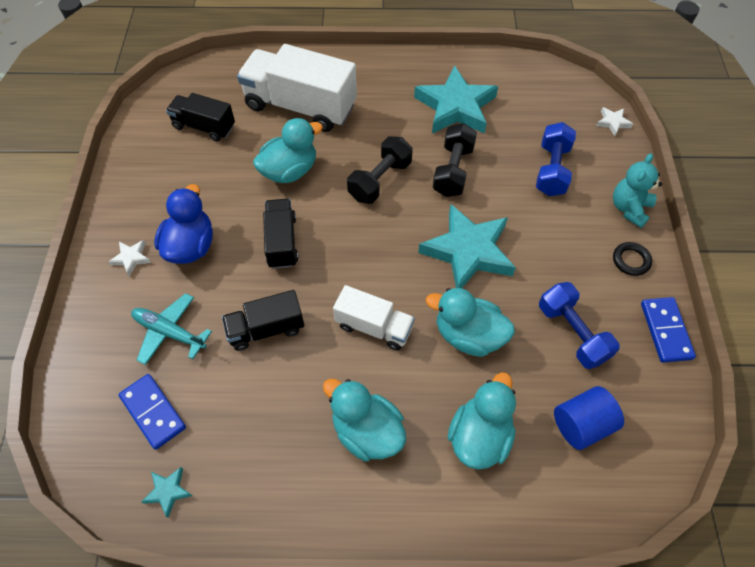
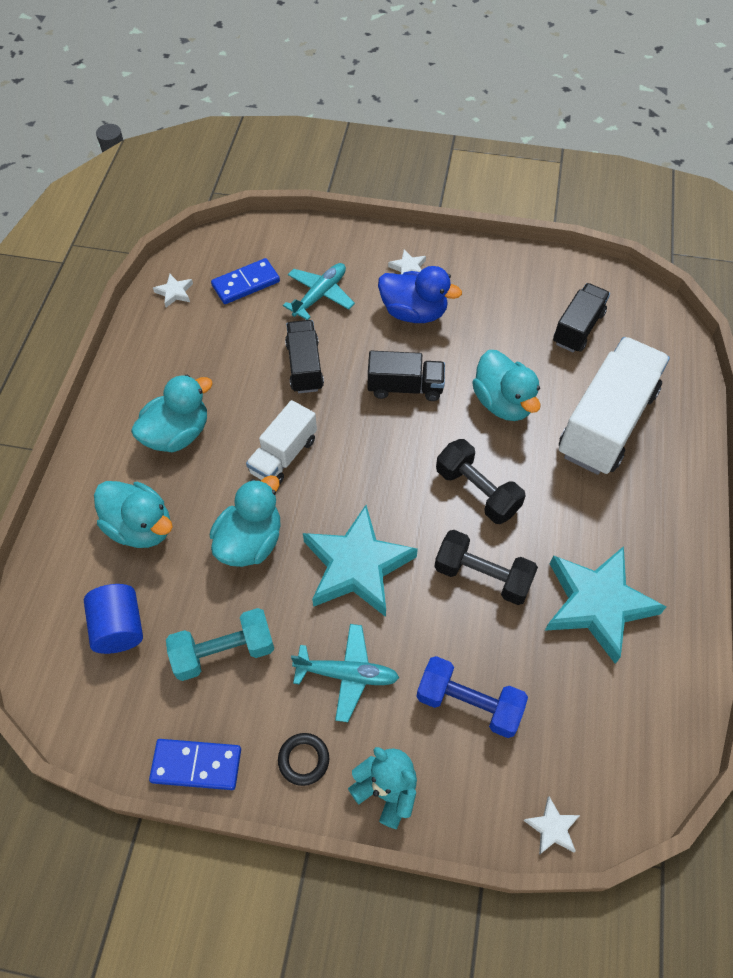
camera: 100 degrees right, 0 degrees up
(168, 491) = (174, 292): turquoise star -> white star
(558, 244) = (347, 674): none -> turquoise plane
(572, 333) = (223, 651): blue dumbbell -> turquoise dumbbell

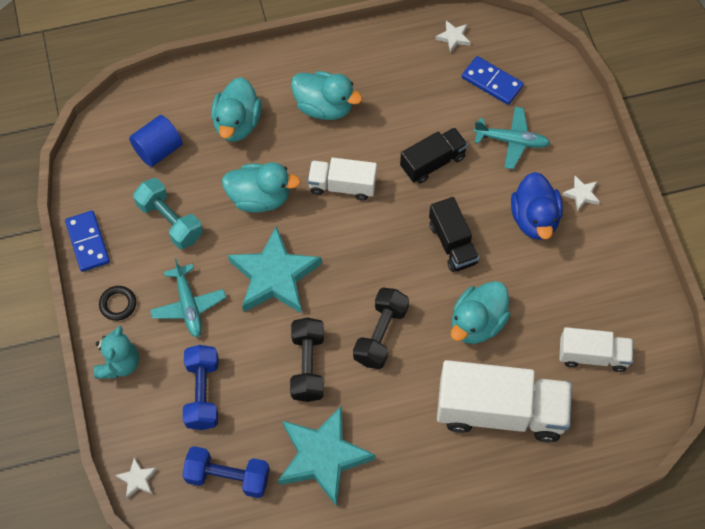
camera: 65 degrees right, 5 degrees up
(578, 328) = (593, 355): black truck -> white truck
(586, 716) = (228, 477): none -> blue dumbbell

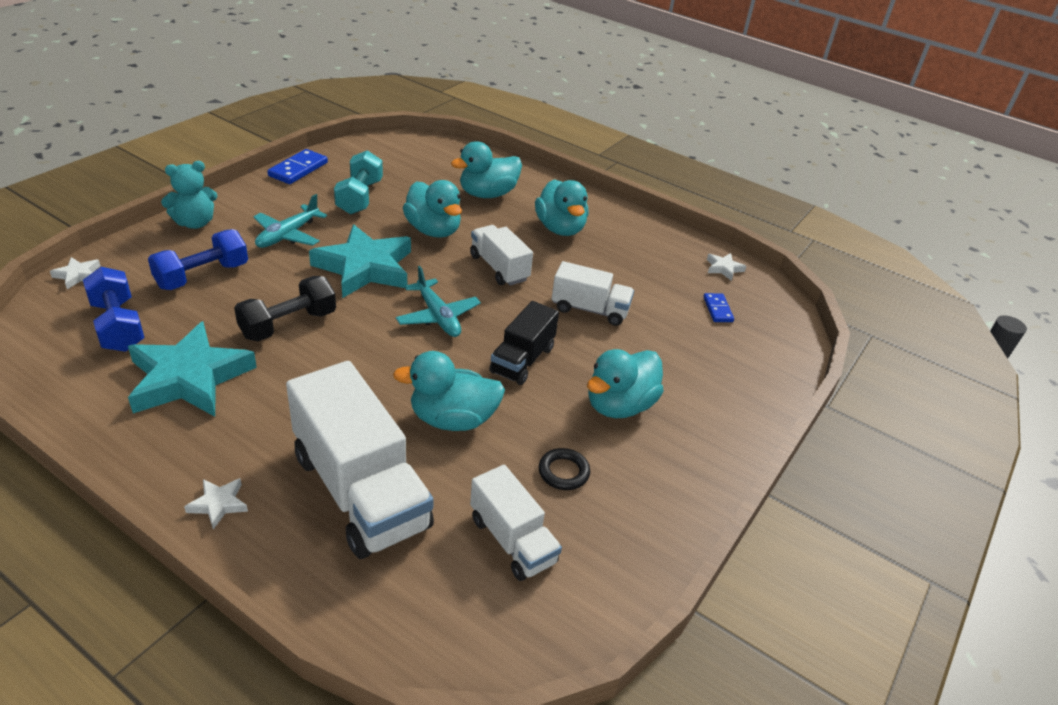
camera: 45 degrees right, 25 degrees down
(118, 304) = (254, 202): black ring -> black ring (563, 472)
(158, 150) = (417, 169): blue cylinder -> none
(381, 334) = (369, 356): black dumbbell -> none
(432, 162) = (590, 309): black truck -> white truck
(492, 82) = (718, 309): blue domino -> blue domino, size x0.62
(512, 141) = (679, 349): turquoise plane -> turquoise plane (438, 316)
(534, 219) = (619, 405): blue duck -> turquoise duck
(581, 194) = (691, 428): white star -> white star (218, 504)

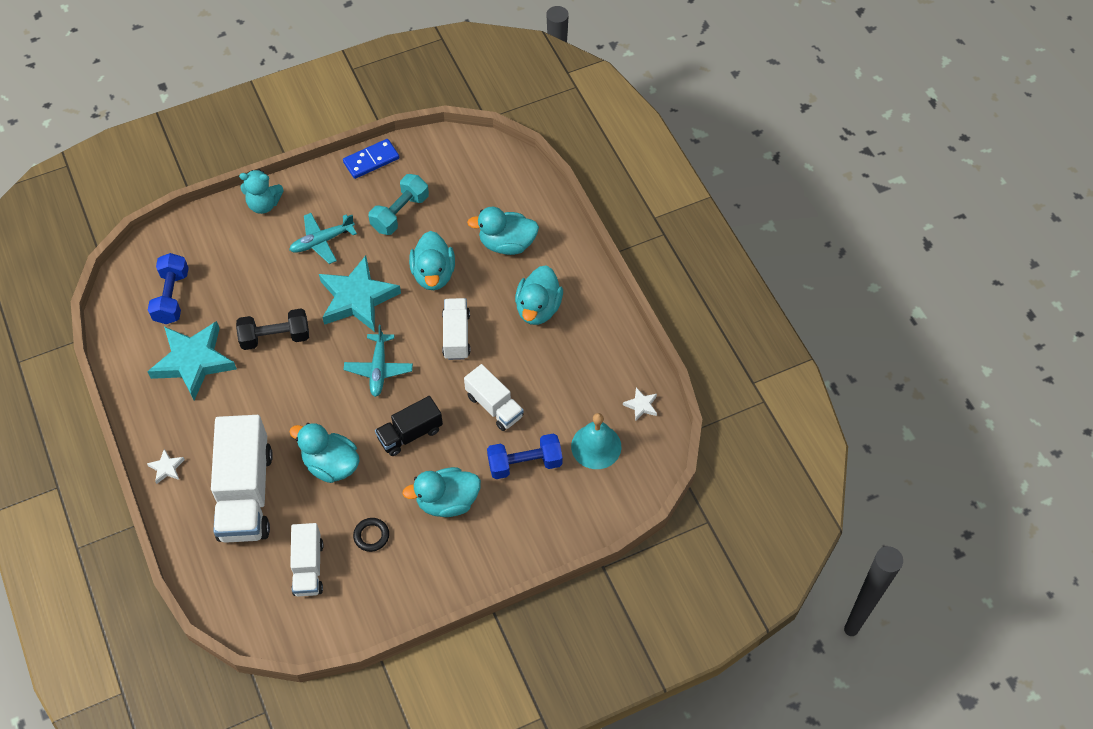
camera: 35 degrees right, 20 degrees up
(78, 275) = (166, 236): white star -> none
(202, 276) = (243, 266): blue dumbbell -> blue dumbbell (525, 463)
(718, 309) = (596, 446): blue domino -> turquoise bell

